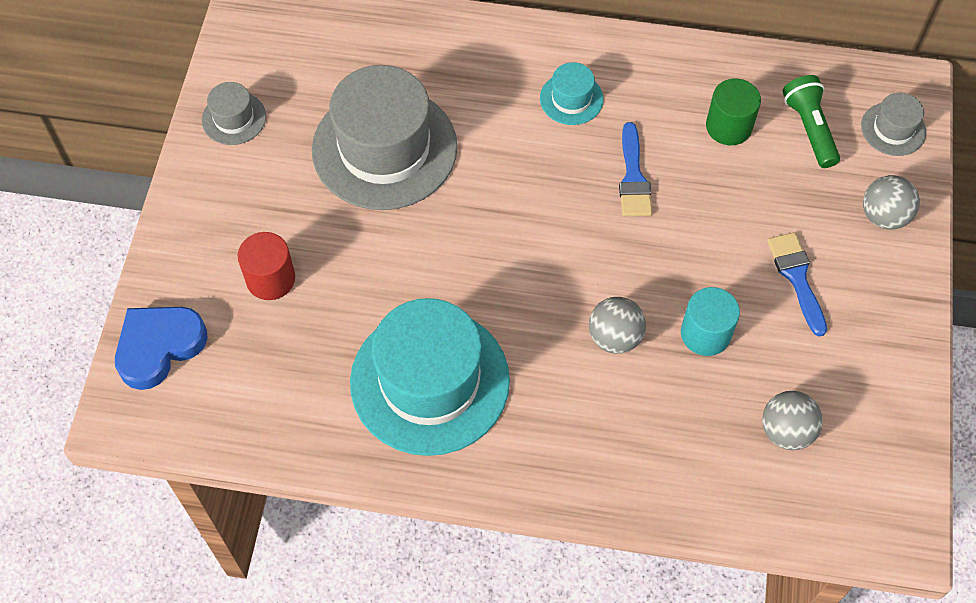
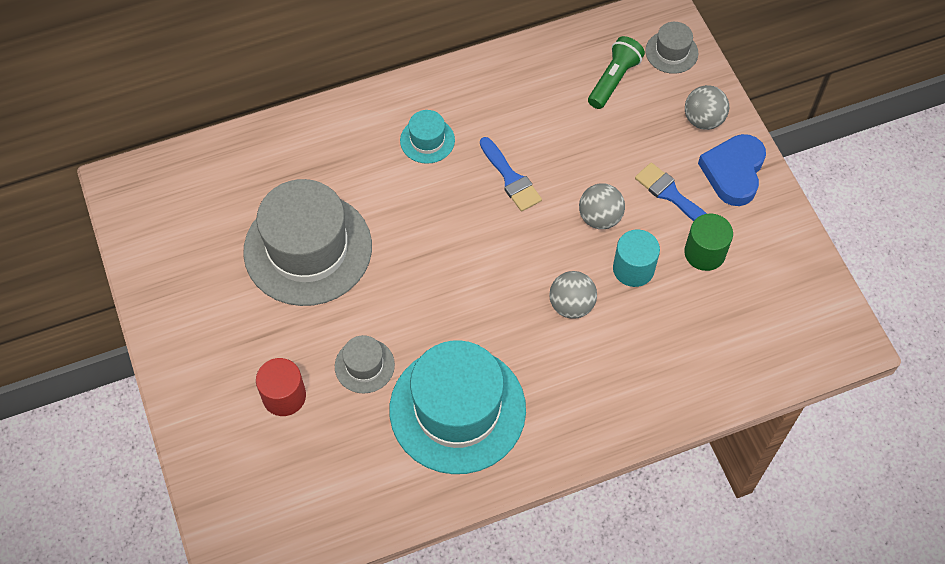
camera: 30 degrees left, 0 degrees up
(159, 347) = (229, 496): blue heart -> blue heart (733, 172)
(234, 118) = (170, 284): grey hat -> grey hat (364, 365)
(728, 126) = (556, 106): green cylinder -> green cylinder (704, 253)
(786, 431) = (730, 310): grey ball -> grey ball (600, 218)
(809, 128) = (613, 80): green flashlight -> green flashlight turned 75 degrees clockwise

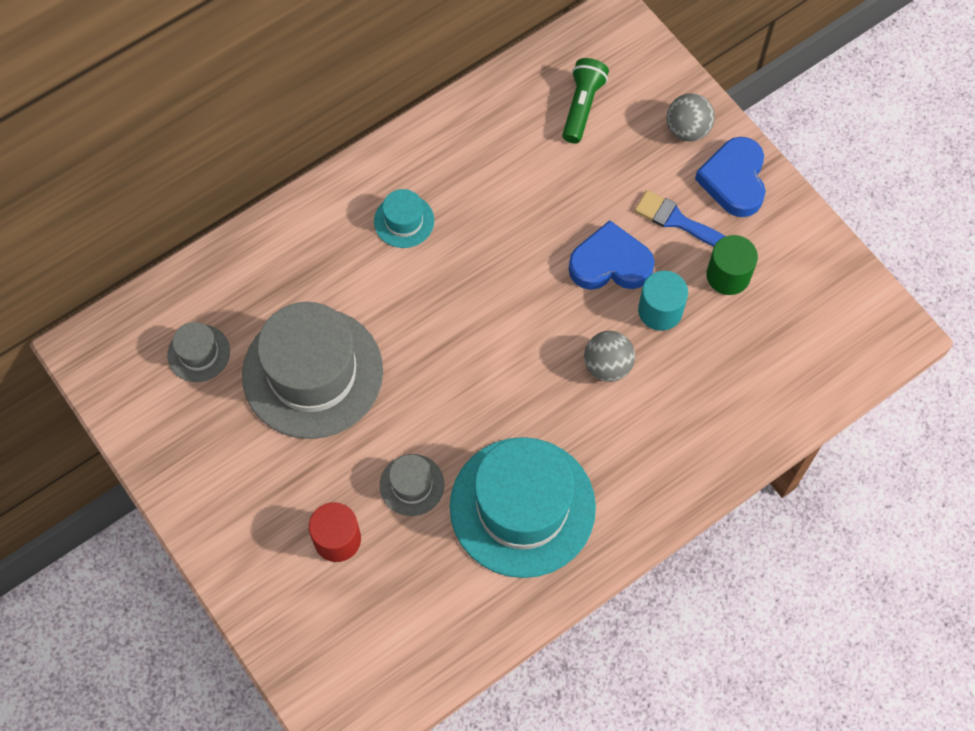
camera: 15 degrees left, 5 degrees up
(511, 178) = (505, 242): blue brush -> none
(600, 218) = (610, 263): grey ball -> blue heart
(671, 52) = (634, 61): grey hat -> grey hat (198, 353)

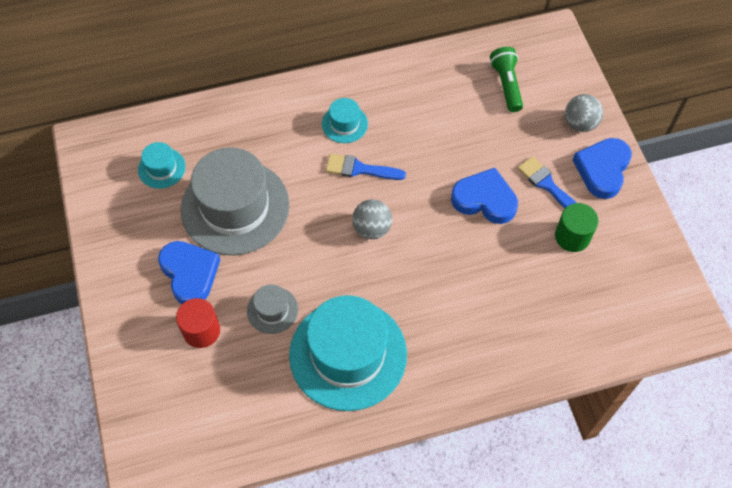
camera: 20 degrees right, 5 degrees down
(198, 353) = (161, 168): grey hat -> turquoise hat
(293, 475) = (190, 274): none -> blue heart
(445, 273) = (359, 169): none -> blue brush
(582, 106) = (506, 85): green flashlight -> green flashlight turned 45 degrees counterclockwise
(607, 365) = (454, 272): grey ball -> grey ball (372, 228)
(660, 310) = (509, 245): turquoise cylinder -> none

